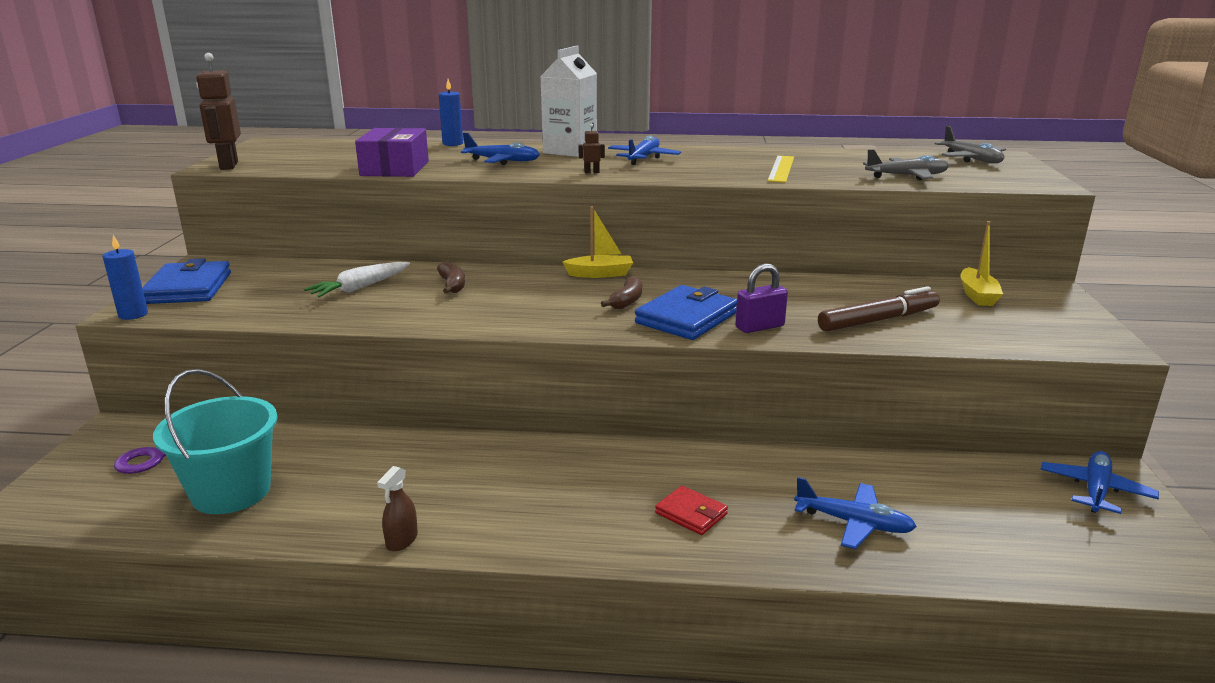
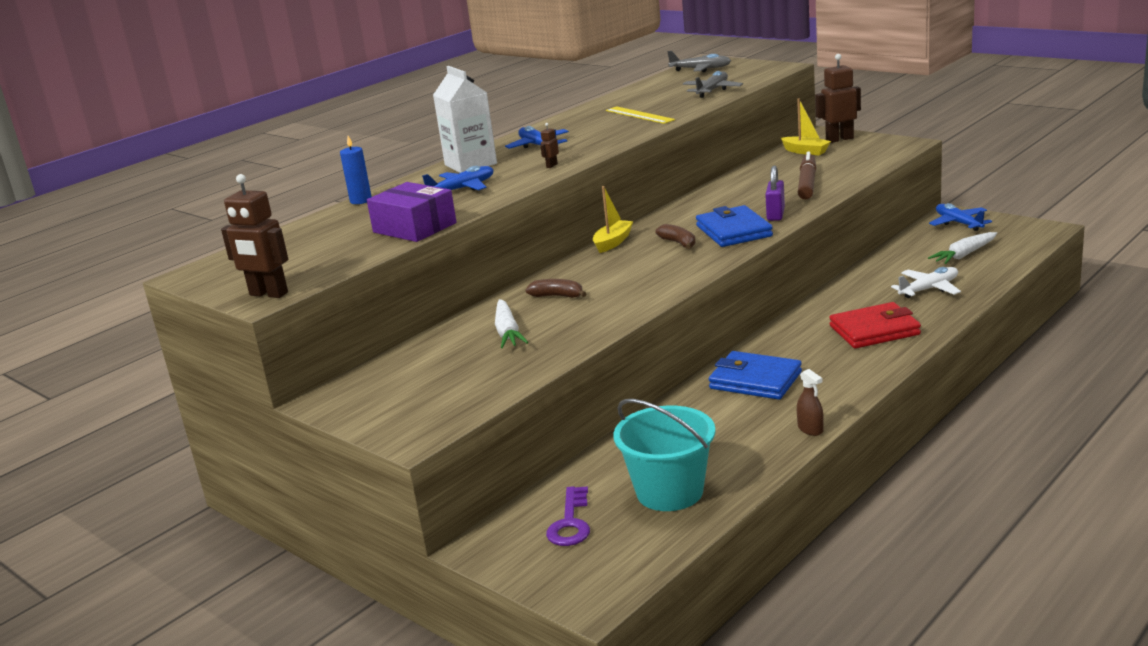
camera: 50 degrees left, 0 degrees up
(133, 314) = (425, 437): blue candle -> none
(188, 288) = (389, 409): blue wallet -> blue wallet (755, 380)
(691, 514) = (874, 330): red wallet -> red wallet, size x1.77
(854, 523) = (929, 289): blue plane -> white plane
(998, 523) = (964, 255): none -> white carrot
(1050, 303) = (839, 139): none -> brown robot

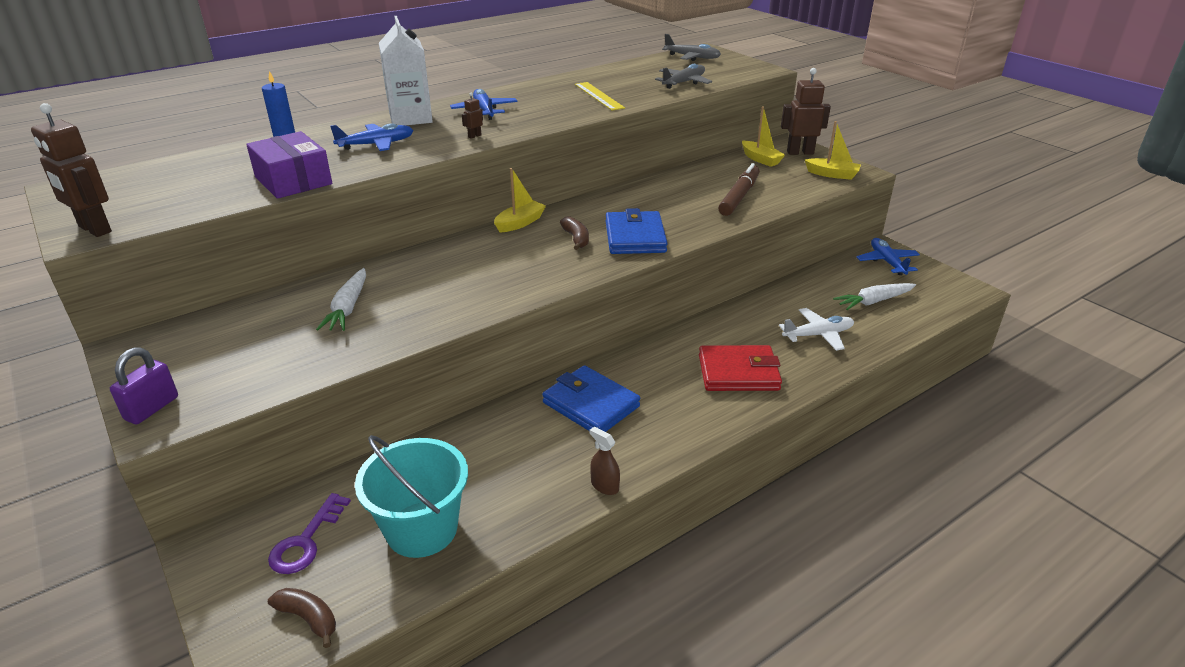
camera: 10 degrees right, 10 degrees up
(557, 296) = (424, 275): brown banana -> brown banana (308, 618)
(775, 214) = (686, 227): purple padlock -> purple padlock (152, 408)
(810, 429) = (604, 486): brown spray bottle -> brown spray bottle turned 150 degrees clockwise
(882, 150) = (832, 174): none -> yellow boat

